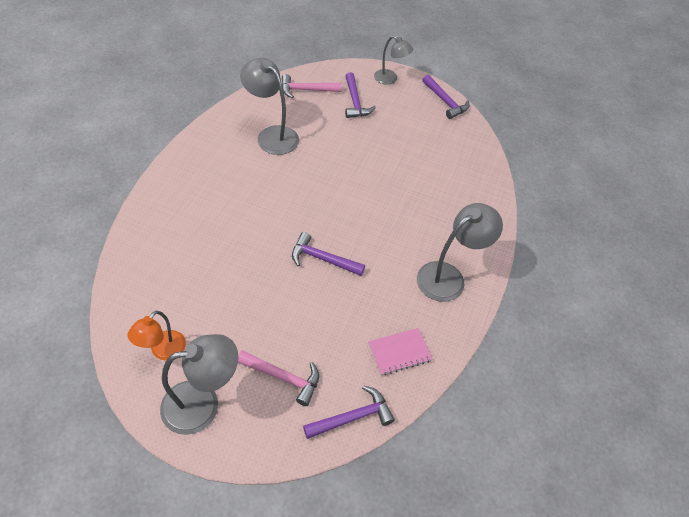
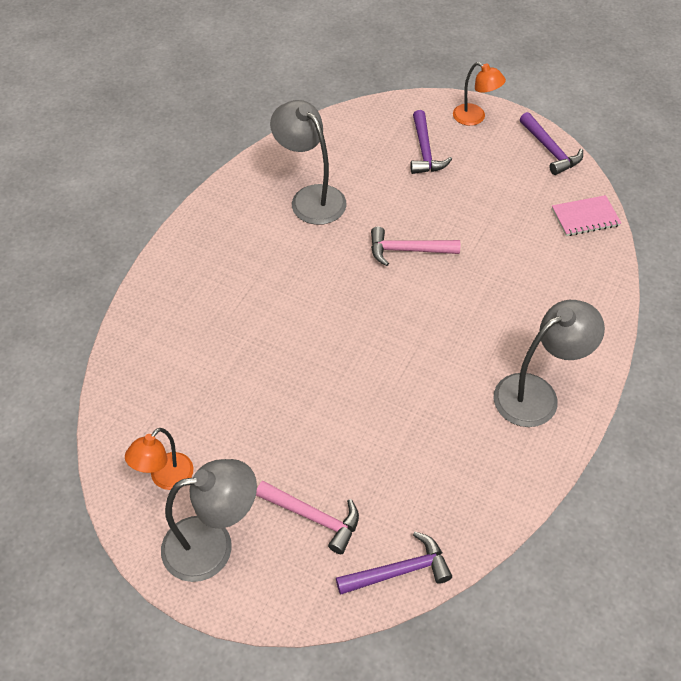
camera: 10 degrees right, 0 degrees up
(306, 90) = (359, 134): pink hammer -> pink hammer (407, 250)
(322, 259) = (370, 366): purple hammer -> none
(390, 79) = (475, 118): grey lamp -> orange lamp
(399, 352) = (464, 491): pink notebook -> pink notebook (585, 217)

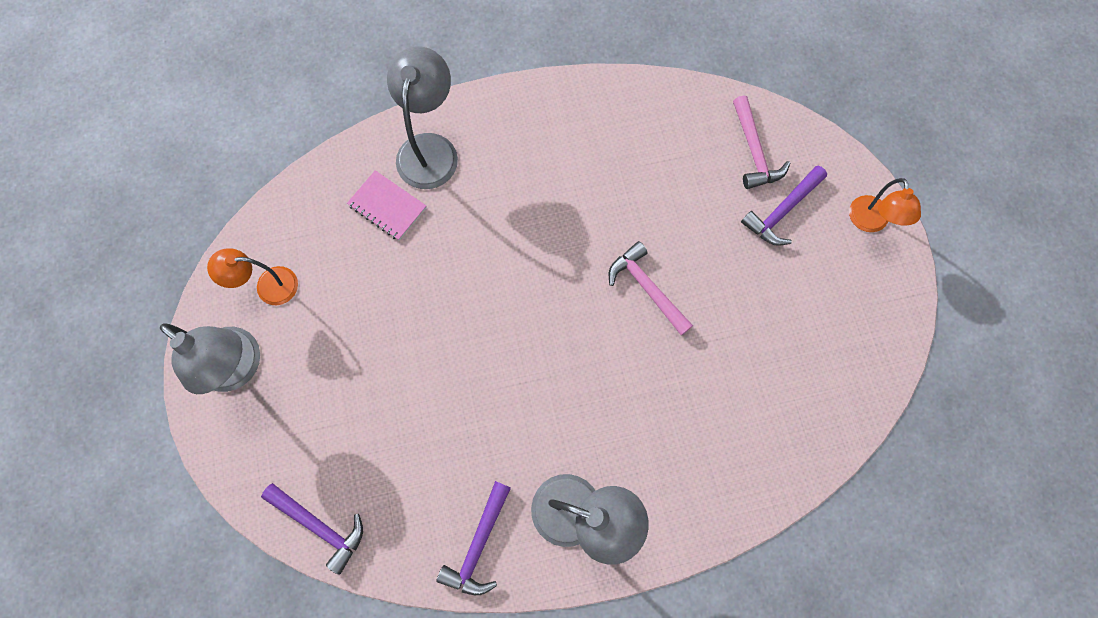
camera: 50 degrees right, 20 degrees up
(311, 198) = (634, 162): grey lamp -> grey lamp (430, 148)
(314, 517) = (318, 423): pink hammer -> pink hammer (754, 151)
(550, 150) = (894, 322): purple hammer -> purple hammer (478, 545)
(585, 217) = (834, 416): pink notebook -> pink notebook (387, 206)

